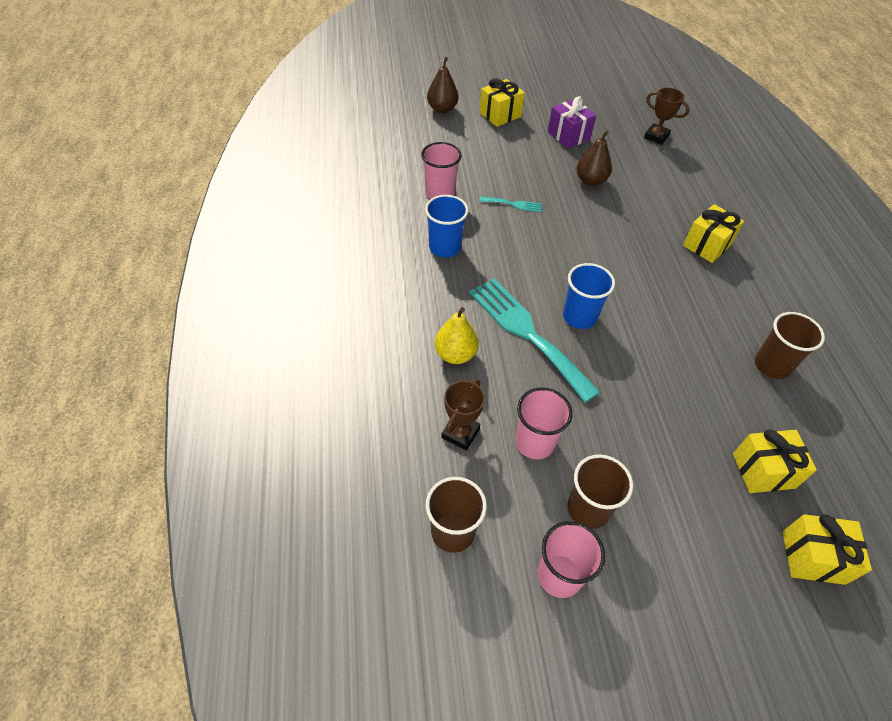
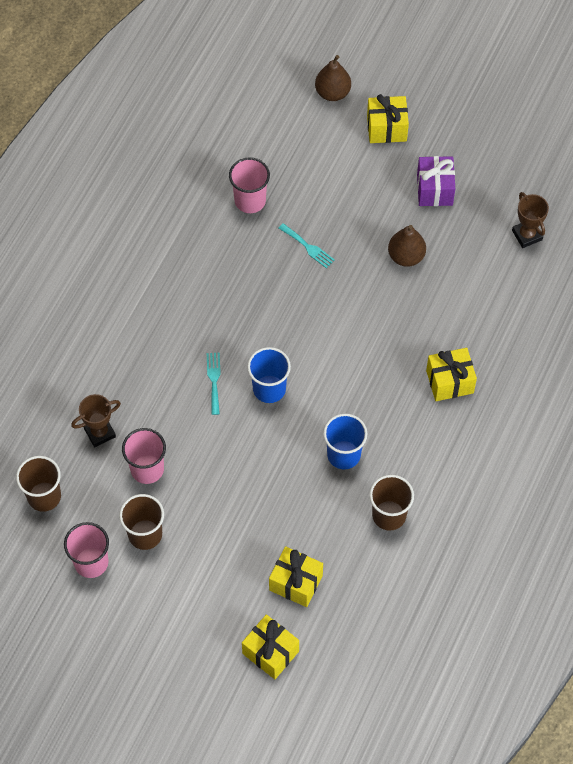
camera: 35 degrees right, 10 degrees up
(444, 247) = (210, 263): blue cup -> blue cup (343, 454)
(455, 354) = (143, 368): yellow pear -> none
(527, 333) = (214, 380): turquoise fork -> turquoise fork, size x0.43

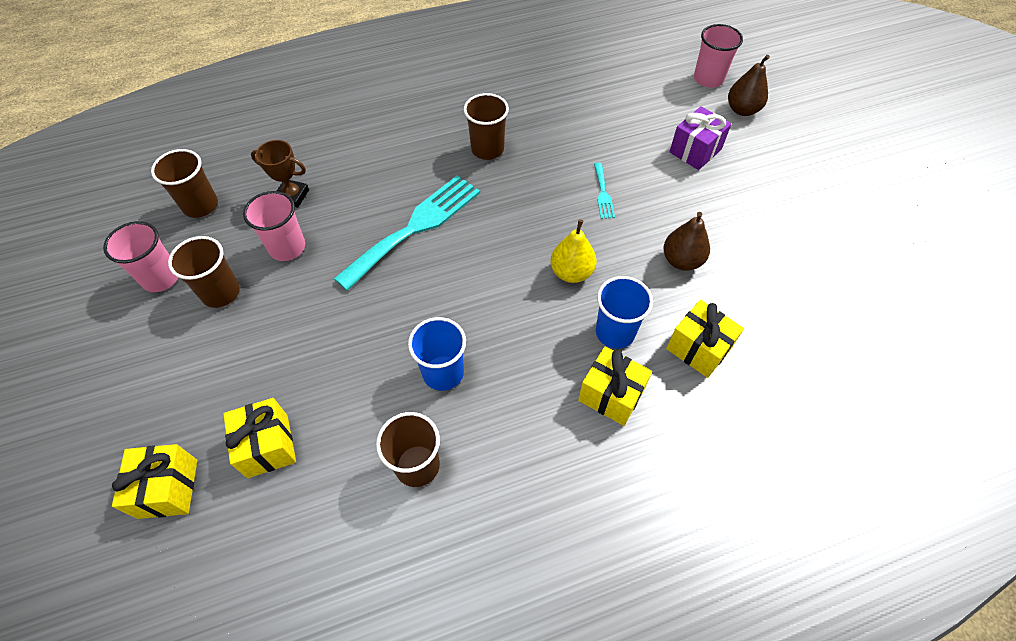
camera: 45 degrees right, 5 degrees down
(191, 278) = (487, 149): none -> brown cup
(214, 380) = (415, 227): turquoise fork -> turquoise fork, size x2.32
(250, 201) = (593, 132): pink cup -> pink cup (708, 79)
(269, 389) = (448, 268): blue cup -> blue cup (615, 332)
(348, 324) = (571, 272): none -> yellow pear
(386, 128) = (765, 160): yellow gift -> yellow gift (698, 348)
(435, 189) = (763, 230): purple gift -> purple gift (695, 151)
(527, 235) = (823, 330): brown trophy -> none

